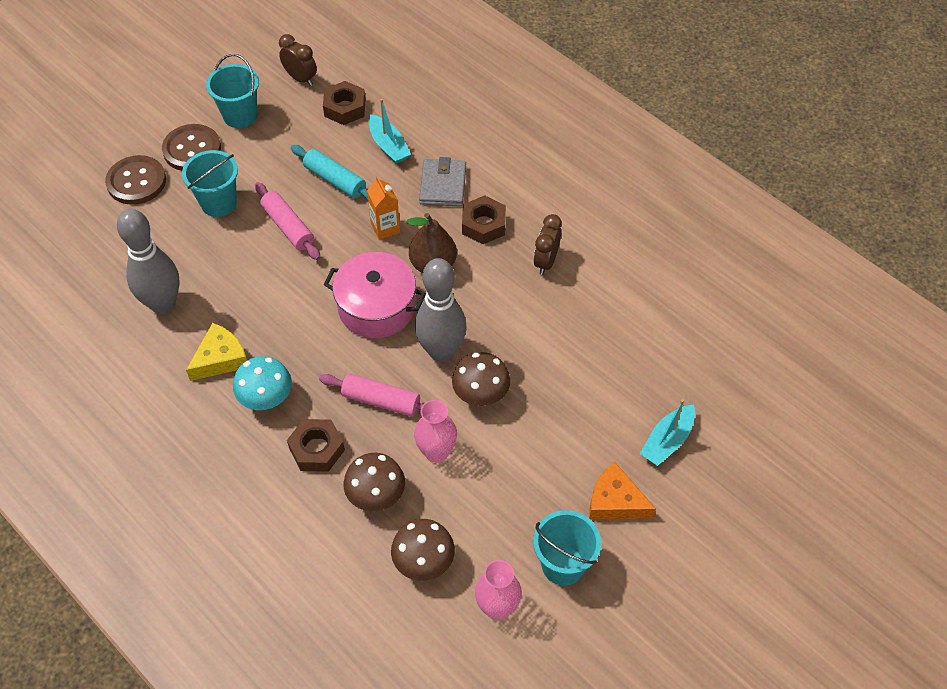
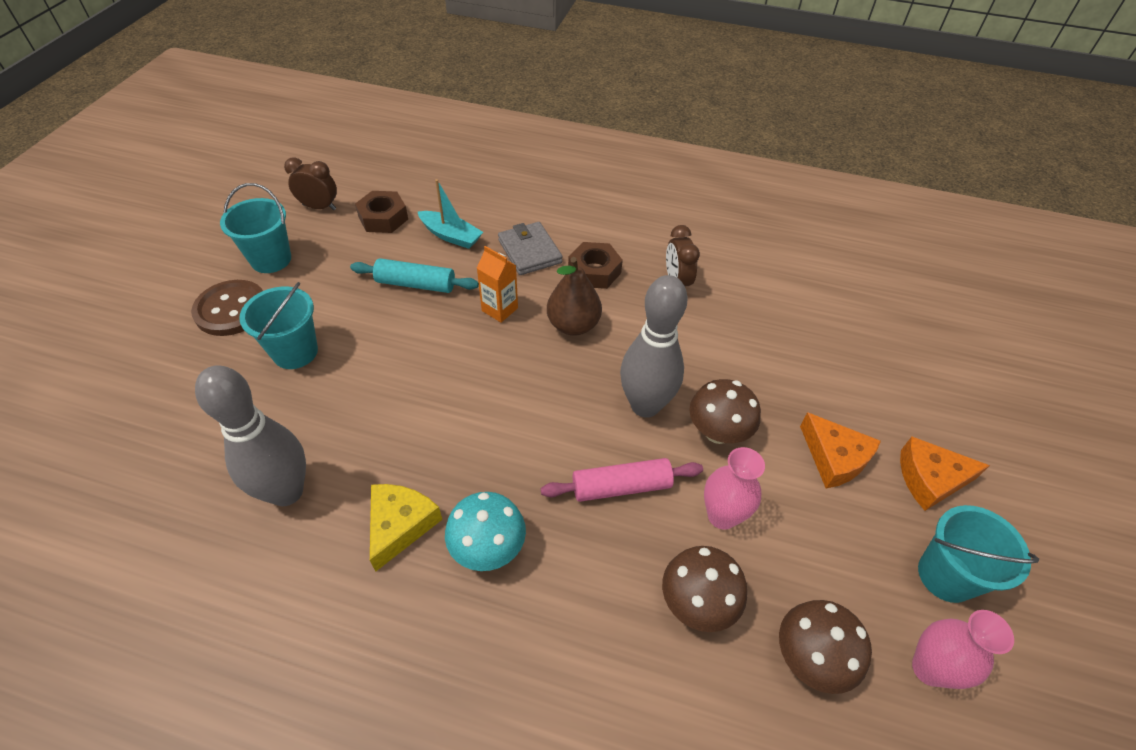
camera: 30 degrees left, 5 degrees down
(136, 182) = (177, 366): brown button -> none
(288, 227) = (393, 347): pink rolling pin -> none
(317, 449) = (589, 580): brown nut -> none
(376, 307) = (545, 389): pink pot -> none
(554, 453) = (834, 458): none -> orange cheese
(667, 441) = (919, 396): turquoise boat -> none

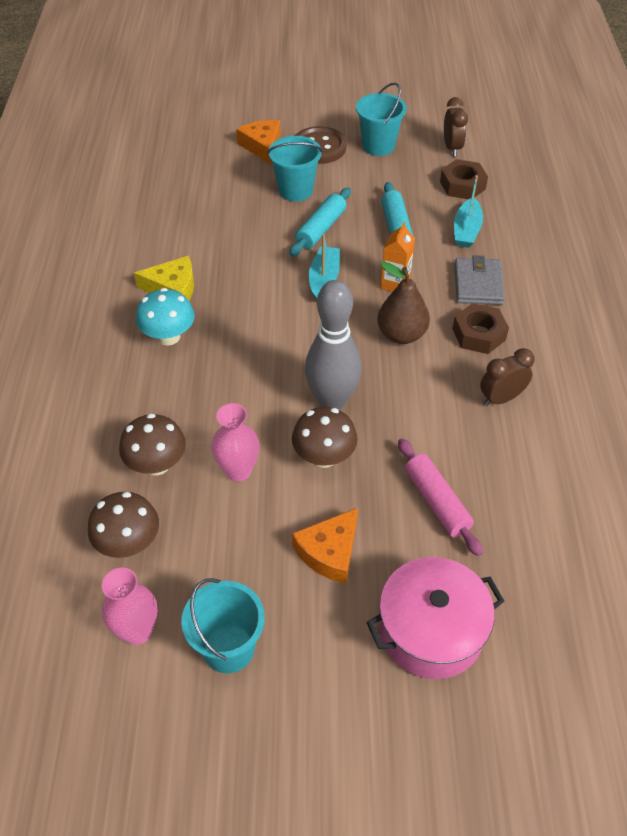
camera: 75 degrees right, 0 degrees up
(286, 492) = (181, 228): grey bowling pin -> none
(379, 346) = (321, 229): none -> turquoise rolling pin
(463, 365) = (324, 279): none -> turquoise boat
(529, 251) = (478, 284): grey wallet -> grey wallet turned 45 degrees counterclockwise
(621, 487) = (244, 400): pink rolling pin -> pink rolling pin (436, 502)
(920, 405) = (431, 630): none -> pink pot
(930, 479) = (335, 638): orange cheese -> orange cheese (262, 146)

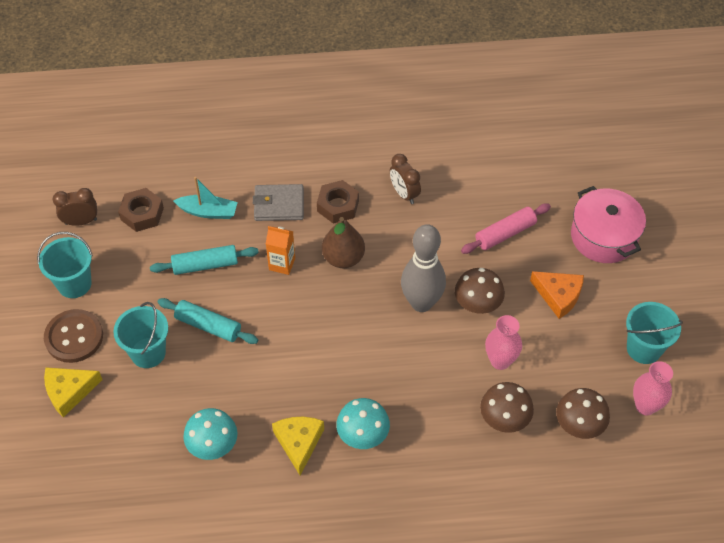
camera: 95 degrees left, 5 degrees up
(185, 230) = (213, 446): none -> turquoise mushroom
(262, 146) = (69, 391): orange cheese -> yellow cheese
(324, 279) = (279, 318): turquoise boat -> none

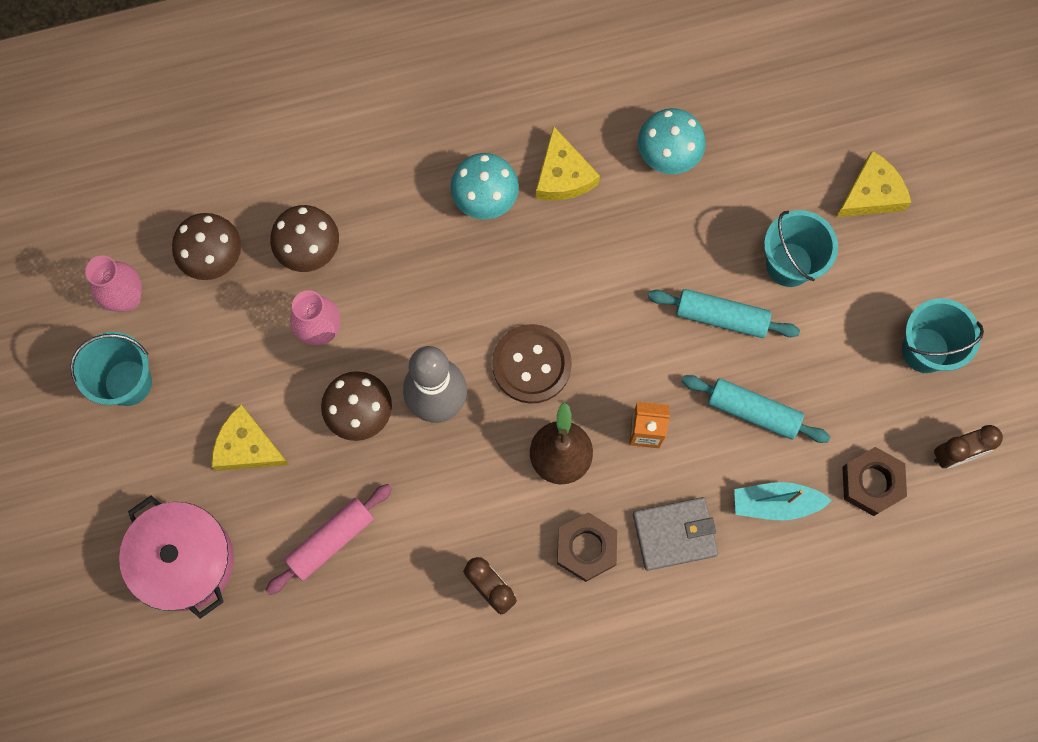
camera: 170 degrees right, 20 degrees up
(74, 337) = (894, 270): brown button -> brown button (531, 364)
(205, 265) = (753, 411): turquoise rolling pin -> turquoise rolling pin turned 45 degrees clockwise
(558, 295) = (247, 446): orange cheese -> yellow cheese

